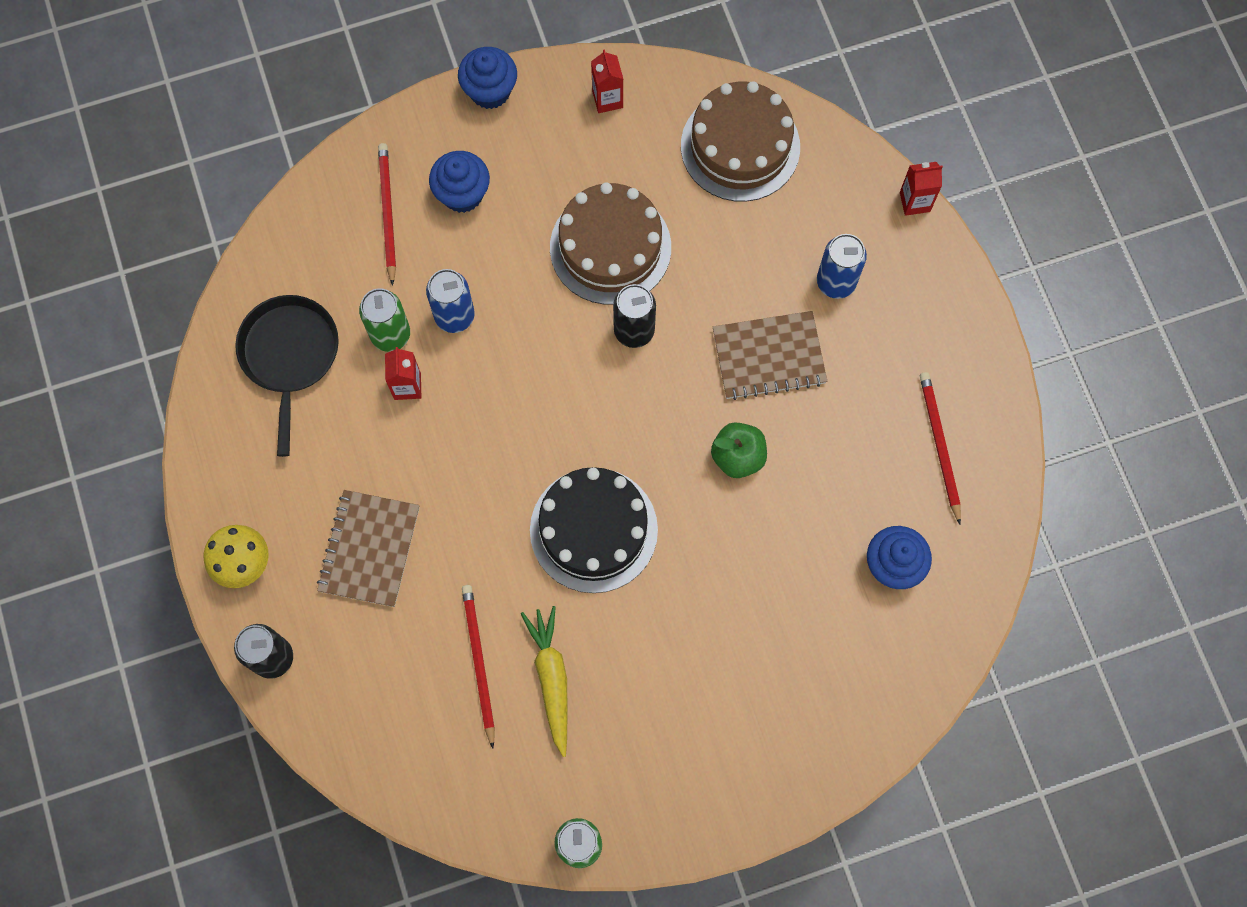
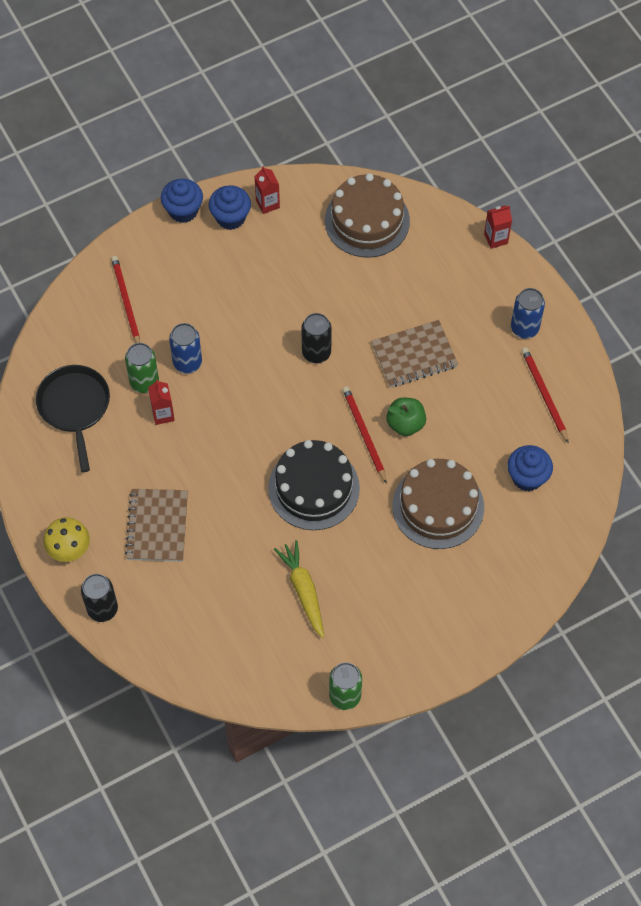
camera: 10 degrees left, 10 degrees down
(462, 194) = (177, 281): blue cupcake -> blue cupcake (230, 217)
(479, 662) = (250, 588): red pencil -> red pencil (364, 434)
(610, 247) = (289, 301): brown cake -> brown cake (438, 506)
(836, 282) = (451, 299): blue can -> blue can (524, 328)

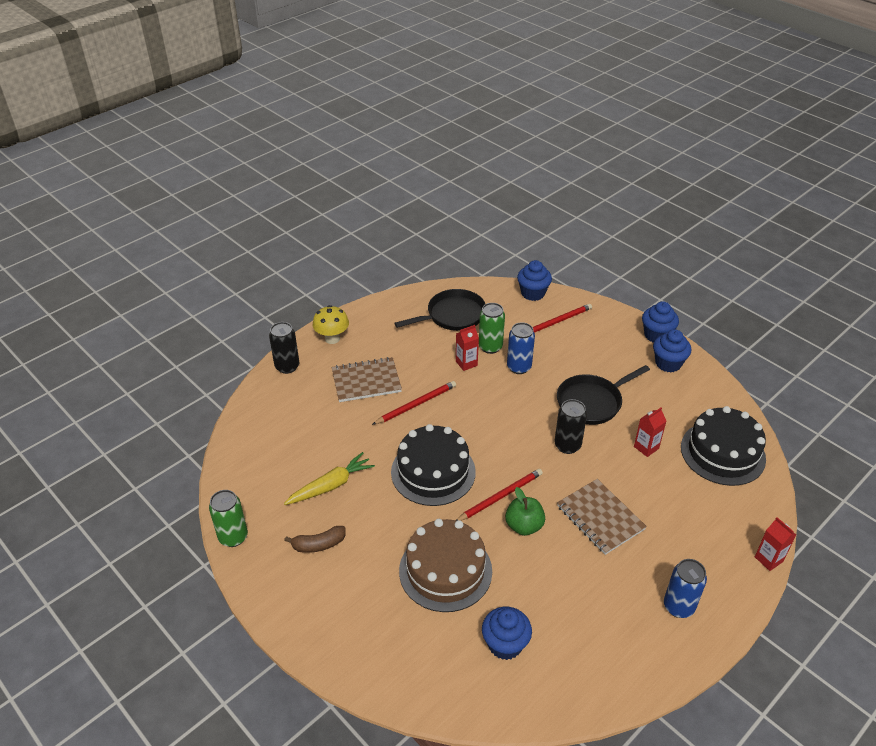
camera: 75 degrees right, 20 degrees down
(66, 310) = (533, 293): none -> blue cupcake
(263, 310) = (592, 402): none -> black pan
(267, 204) = (696, 383): red carton -> red carton (646, 447)
(367, 221) = (722, 453): brown cake -> black cake
(377, 615) = (318, 544): none -> brown banana
(544, 394) = (609, 641): red pencil -> red pencil (416, 404)

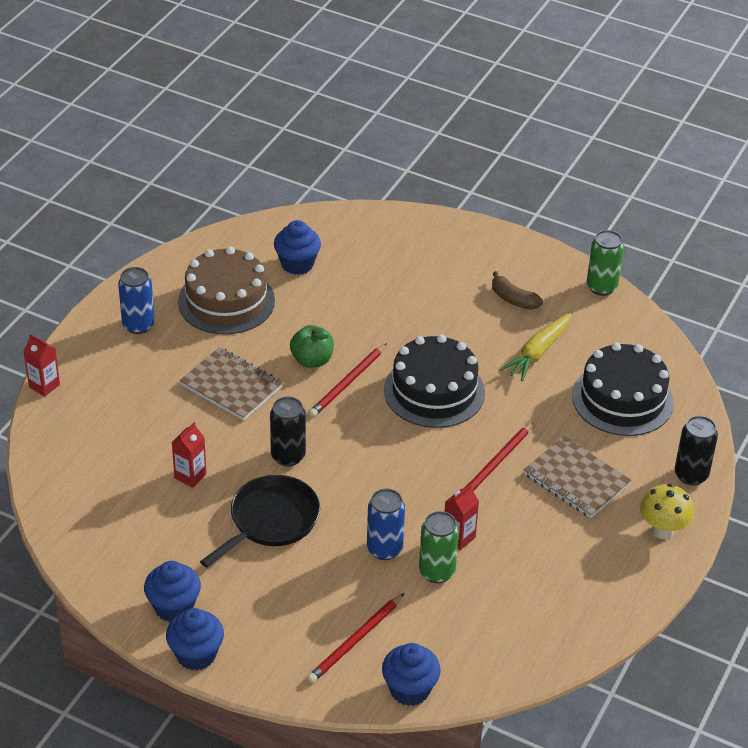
camera: 160 degrees right, 0 degrees up
(318, 544) = (513, 299): brown banana -> brown banana turned 105 degrees counterclockwise
(366, 381) = (576, 480): brown notebook -> brown notebook turned 75 degrees clockwise
(445, 570) = (376, 305): brown cake -> brown cake (226, 301)
(453, 315) = (515, 613): black pan -> none
(722, 453) = (93, 491): black cake -> black cake (622, 399)

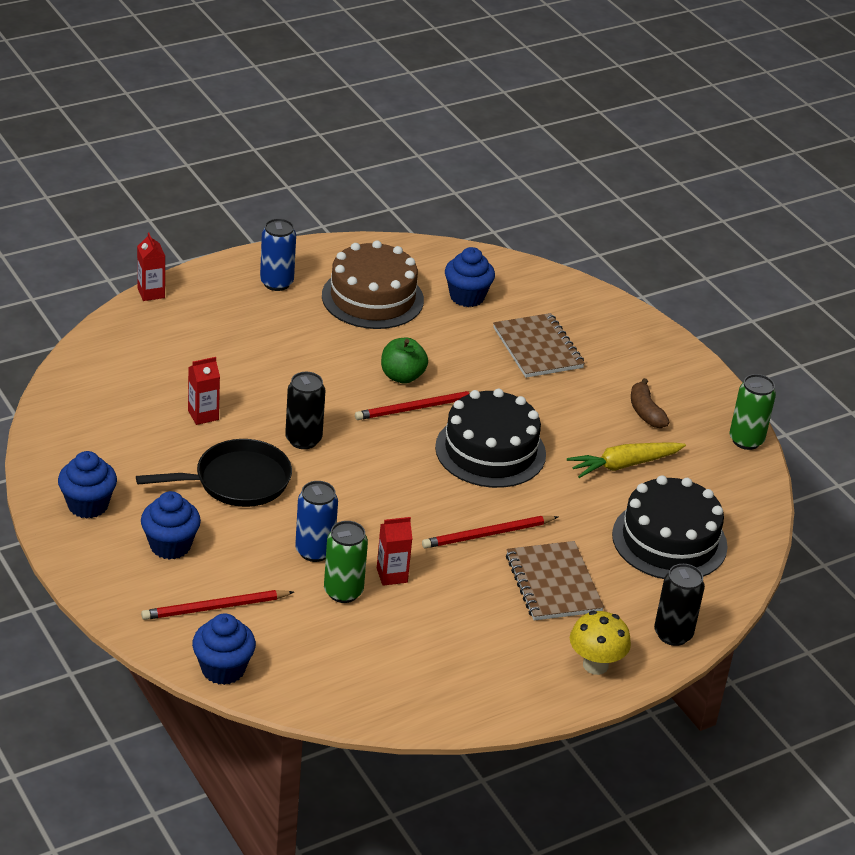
camera: 30 degrees right, 5 degrees down
(196, 655) = (69, 549): blue cupcake -> blue cupcake (170, 545)
(231, 386) = (309, 364): brown notebook -> brown notebook (538, 348)

